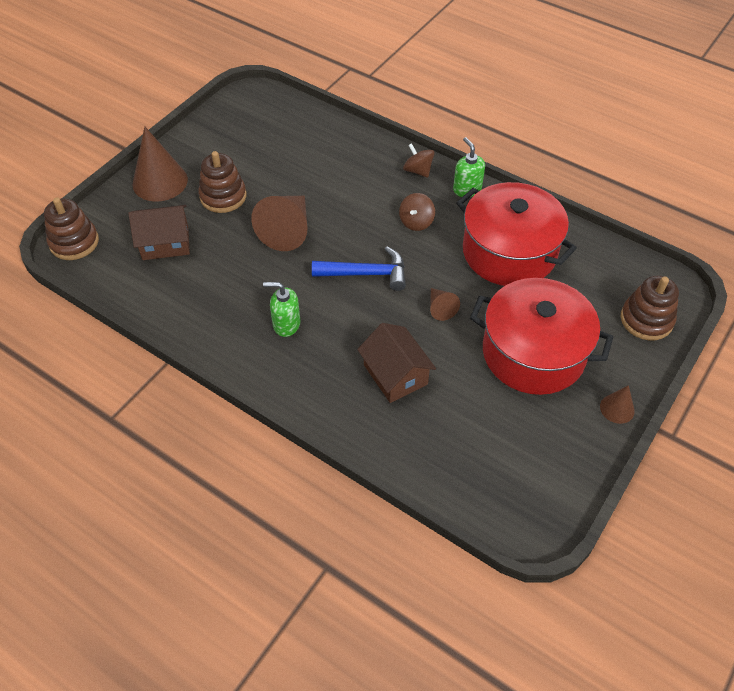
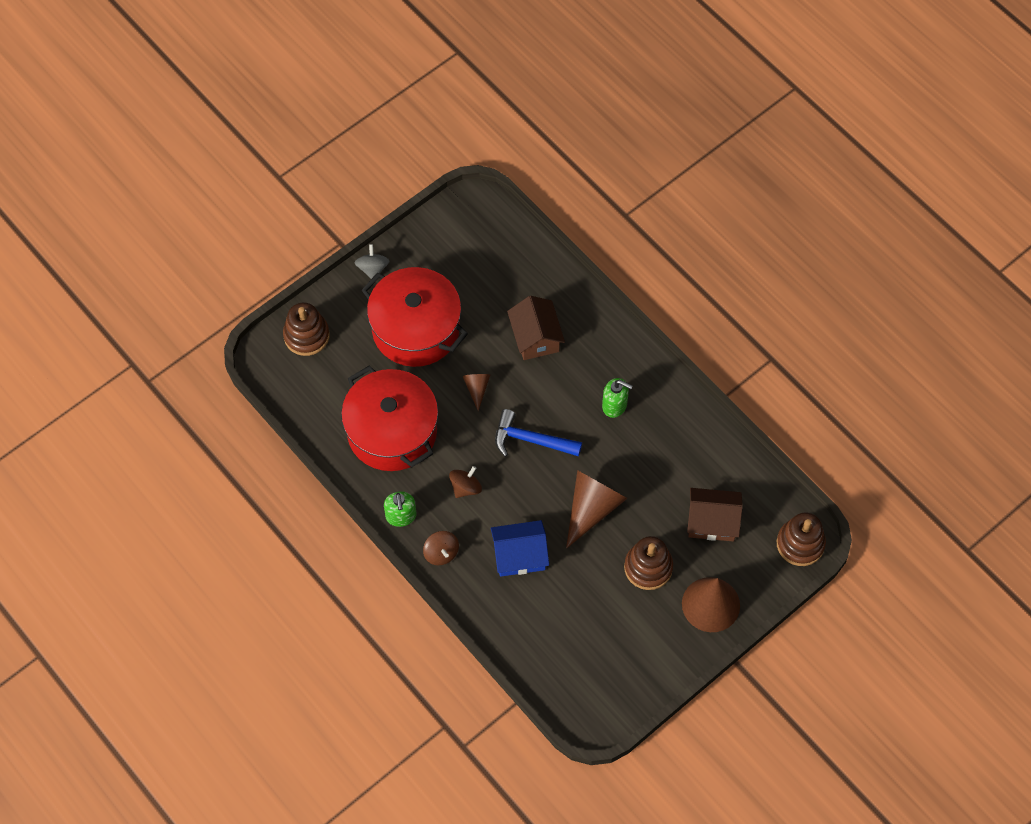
camera: 165 degrees left, 10 degrees up
(346, 182) = (519, 555): none -> blue house
(617, 408) = (373, 269): brown cone -> grey spinning top

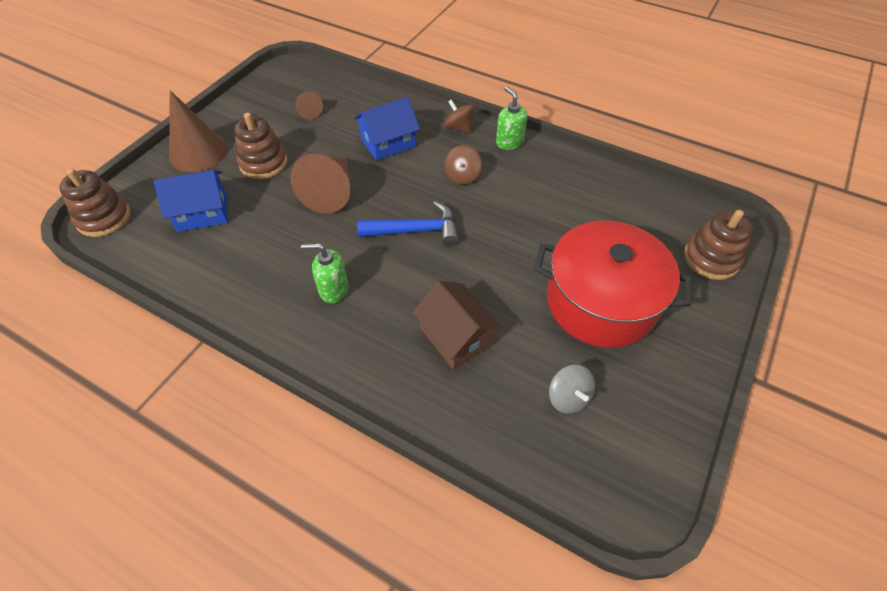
camera: 160 degrees right, 10 degrees down
(373, 269) = (701, 356): grey spinning top -> grey spinning top (568, 397)
(392, 431) = (560, 200): red pot -> none
(477, 389) = (497, 261): brown cone -> brown cone (309, 111)
(712, 521) = (202, 212): brown house -> blue house

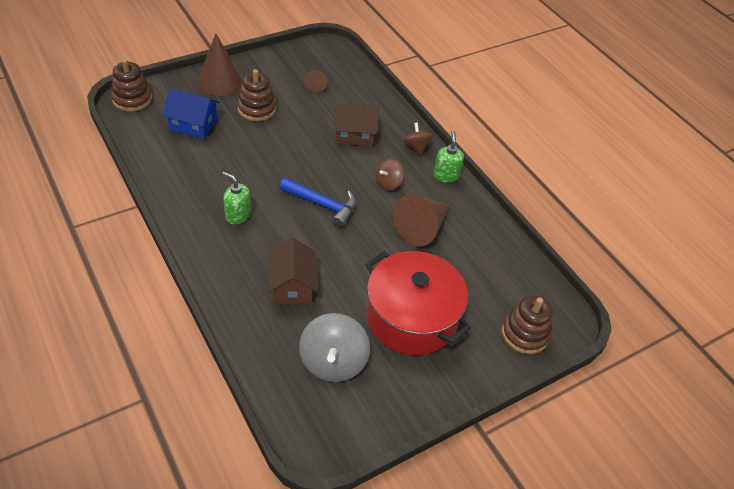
camera: 25 degrees right, 5 degrees down
(331, 192) = (286, 150): brown cone -> brown cone (422, 228)
(388, 142) = (354, 134): blue house -> brown house
(568, 397) = (333, 362): grey spinning top -> grey spinning top, size x1.77

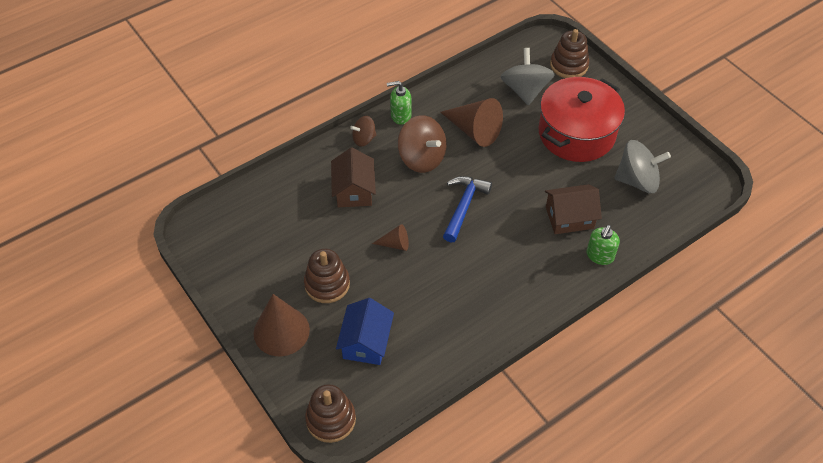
camera: 90 degrees left, 5 degrees up
(237, 215) = (496, 273): green soap dispenser -> green soap dispenser (600, 256)
(316, 85) = (274, 233): brown cone -> brown cone (395, 244)
(388, 183) = (422, 158): brown spinning top -> brown spinning top, size x1.77
(481, 282) = (525, 90): none -> grey spinning top

